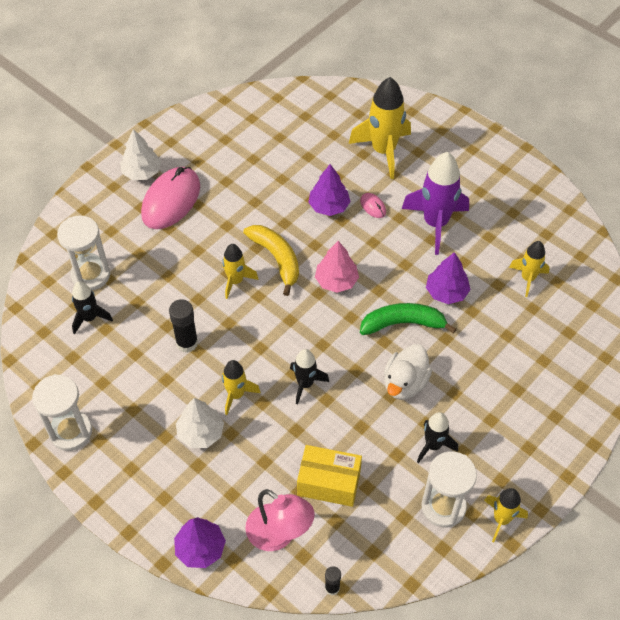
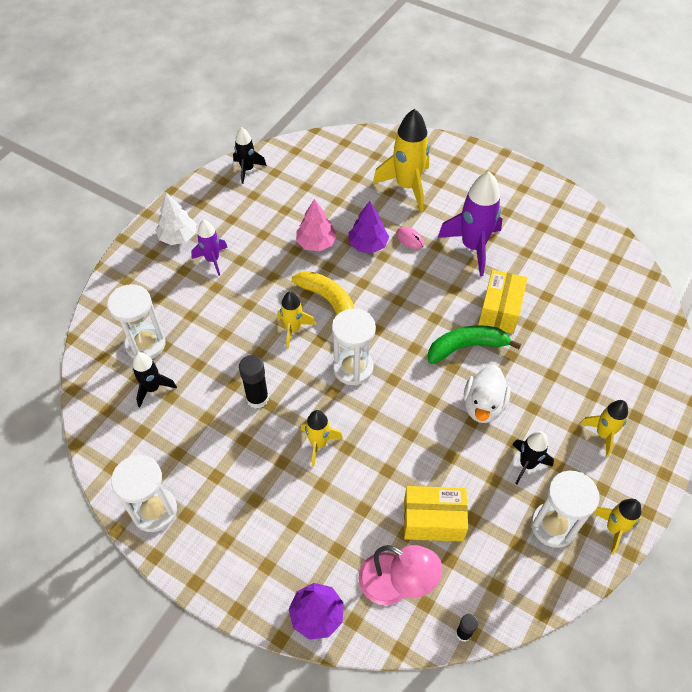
camera: 10 degrees left, 0 degrees up
(171, 200) = (212, 260): pink mouse -> purple rocket
(200, 433) = (290, 489): white tree -> none
(285, 328) = (353, 368): none -> white hourglass
(305, 384) = (385, 422): black rocket -> black rocket (247, 169)
(336, 281) = (392, 315): pink tree -> pink tree (316, 243)
(446, 292) = (500, 310): purple tree -> yellow box
(527, 278) = (572, 286): yellow rocket -> yellow rocket (603, 434)

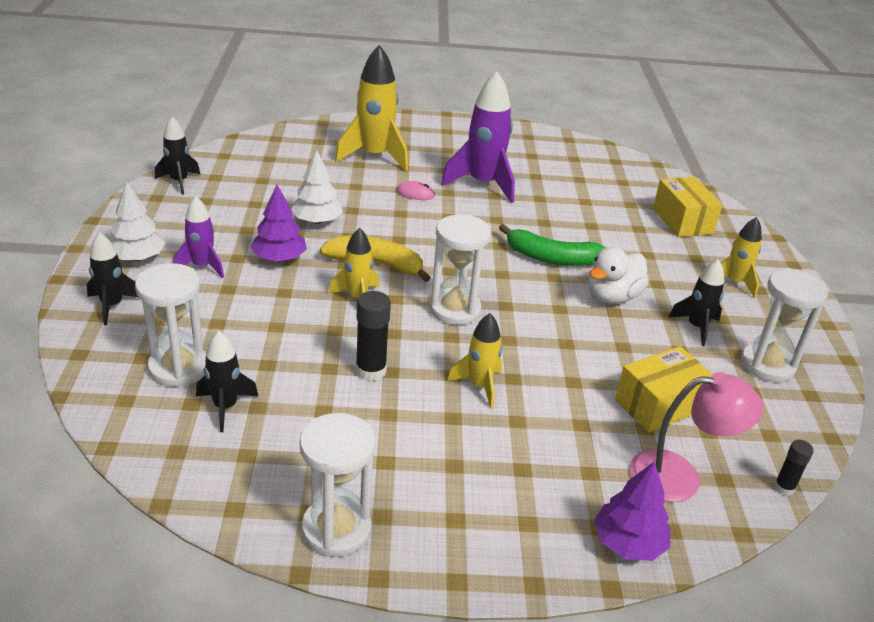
camera: 35 degrees left, 20 degrees down
(139, 275) = (112, 306): none -> black rocket
(316, 243) = (317, 221): pink tree -> white tree
(368, 244) = (375, 208): purple tree -> purple tree (279, 258)
(466, 347) = (551, 258): green banana -> green banana turned 120 degrees counterclockwise
(483, 405) = (612, 297): white duck -> white duck turned 60 degrees clockwise
(500, 310) = (555, 222): yellow box -> yellow box (682, 221)
(613, 529) = (816, 347): yellow rocket -> none

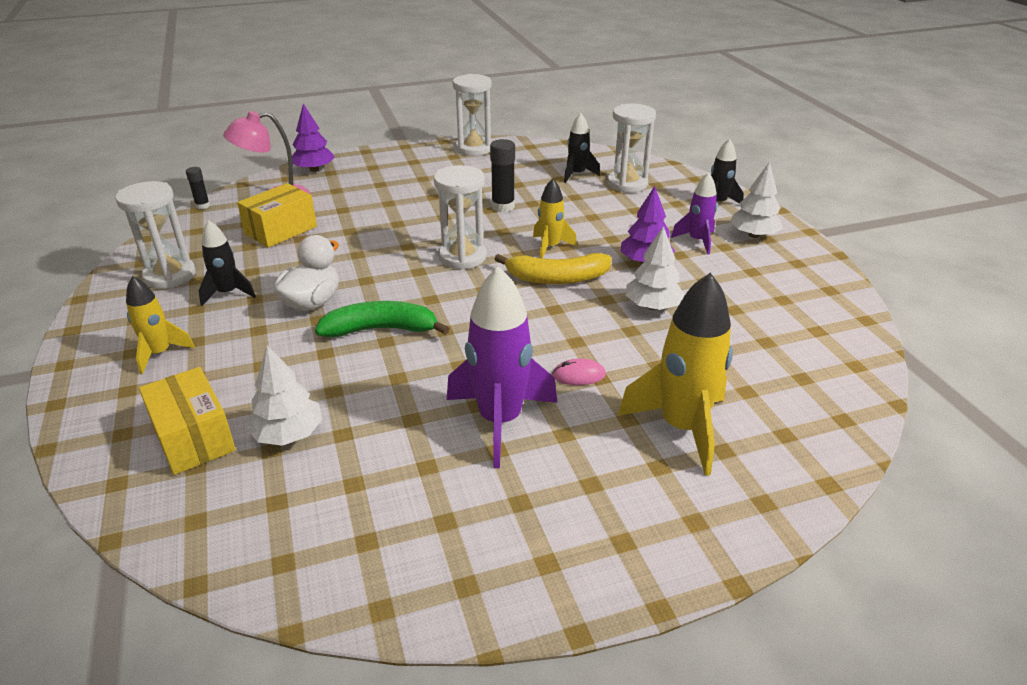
camera: 165 degrees right, 0 degrees up
(179, 182) = (840, 313): black rocket -> none
(479, 386) = (421, 214): yellow rocket -> none
(620, 208) = (288, 434): none -> white tree

